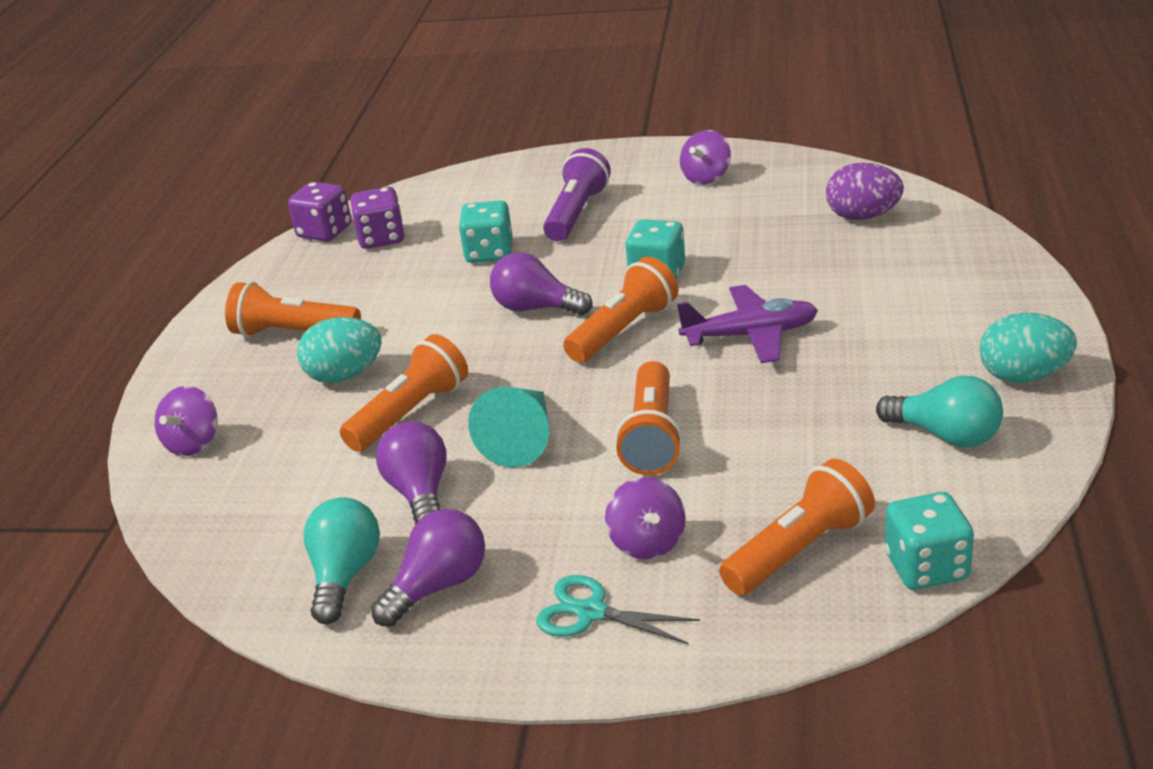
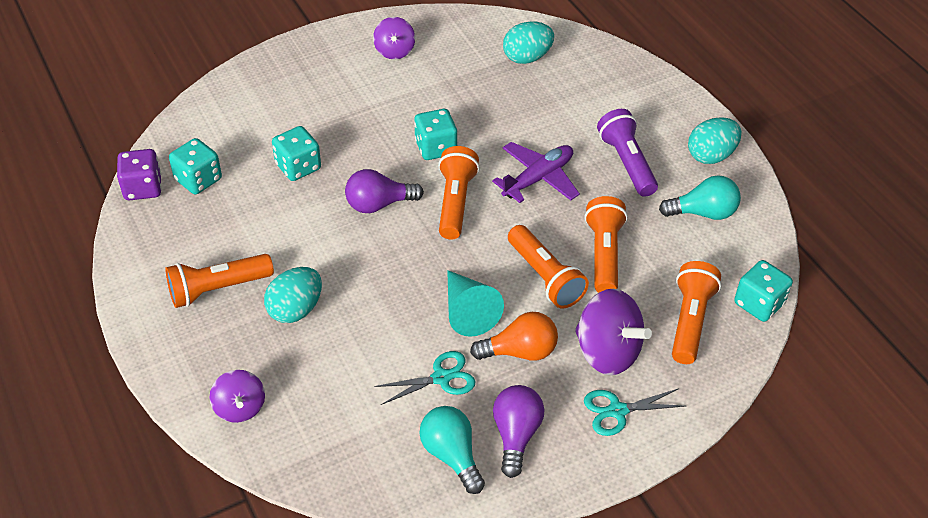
camera: 40 degrees left, 15 degrees up
(381, 238) = (198, 180): purple dice -> turquoise dice
(410, 413) = (374, 321): orange flashlight -> orange flashlight (604, 254)
(420, 493) = (441, 378): purple light bulb -> turquoise scissors
(538, 501) = (520, 351): none -> orange light bulb
(576, 213) = (330, 111): purple flashlight -> purple flashlight (626, 163)
(647, 542) = (607, 352): purple spinning top -> purple spinning top, size x1.63
(862, 216) = (527, 57): purple egg -> turquoise egg

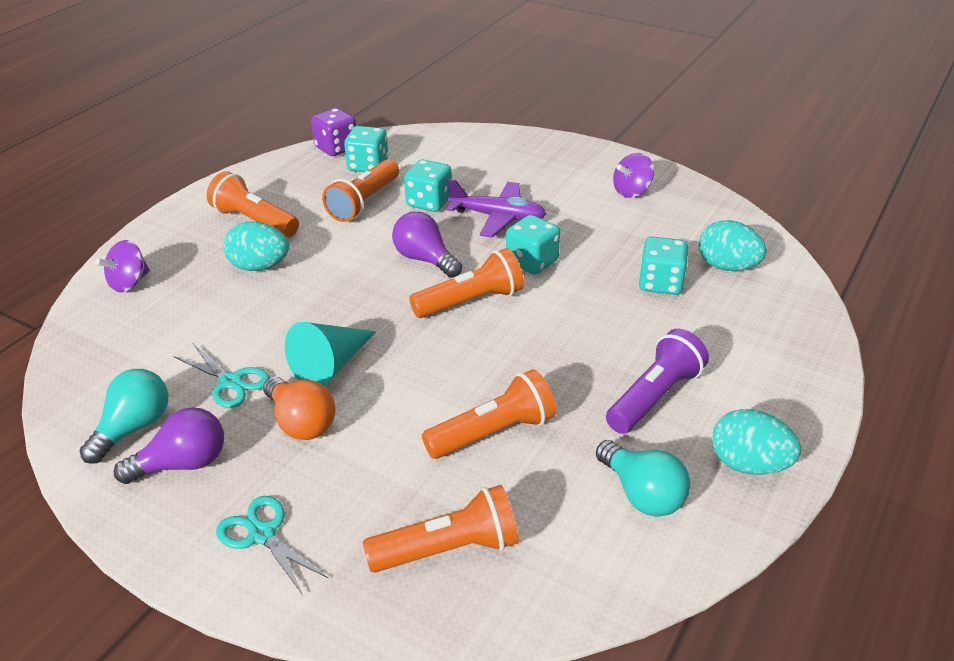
camera: 60 degrees right, 10 degrees down
(538, 178) = (559, 341): purple plane -> purple plane (498, 217)
(545, 277) = (420, 401): orange flashlight -> orange flashlight (364, 203)
(607, 352) = (346, 491): purple spinning top -> none
(759, 304) = (533, 611): turquoise dice -> turquoise dice (661, 283)

